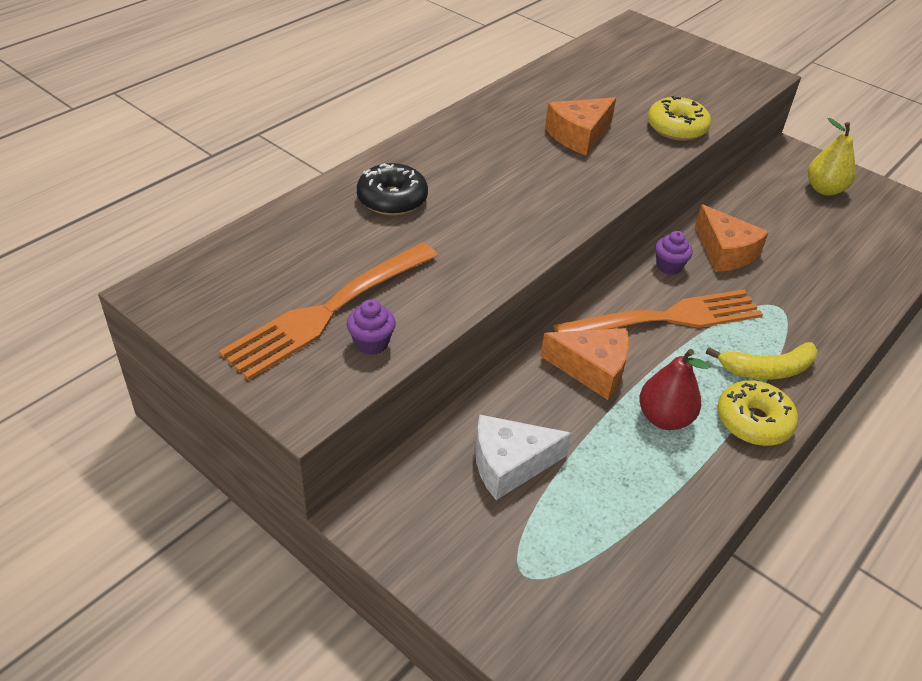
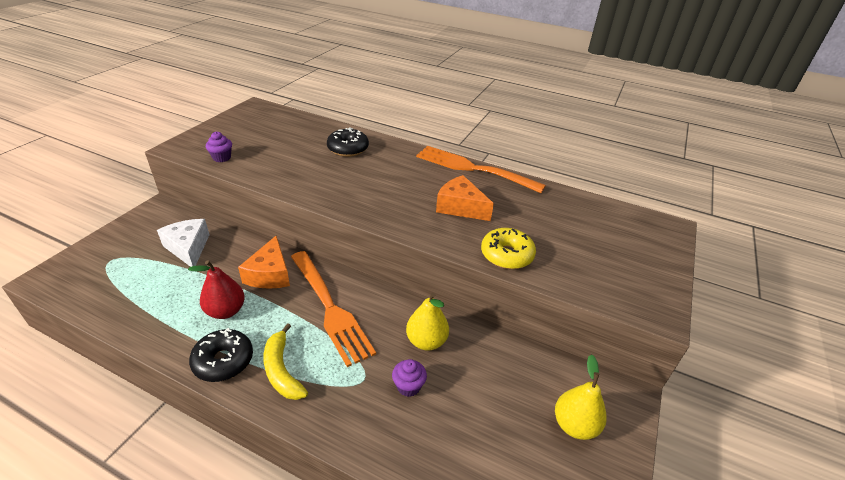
camera: 75 degrees right, 5 degrees down
(330, 310) = (247, 144): orange fork -> orange fork (474, 169)
(669, 266) = (392, 306): purple cupcake -> purple cupcake (408, 386)
(725, 252) = (426, 341): orange cheese -> yellow pear
(753, 421) = (223, 361): yellow donut -> black donut

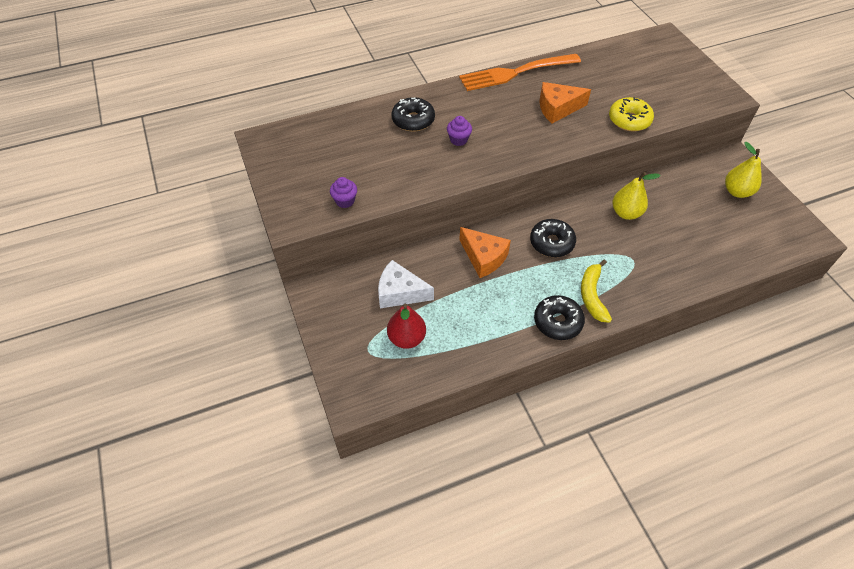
camera: 45 degrees left, 15 degrees up
(226, 311) = (505, 300): red pear -> red pear (407, 338)
(282, 370) = (592, 295): yellow banana -> yellow banana turned 75 degrees clockwise
(329, 307) = (551, 243): orange fork -> black donut
(408, 386) = (655, 242): purple cupcake -> purple cupcake (458, 140)

